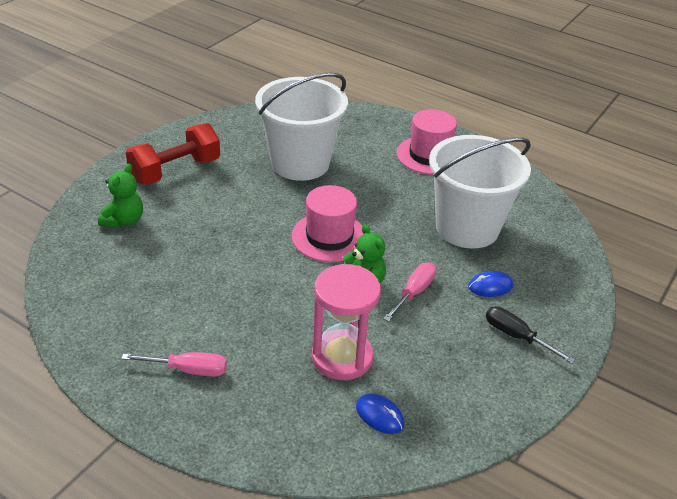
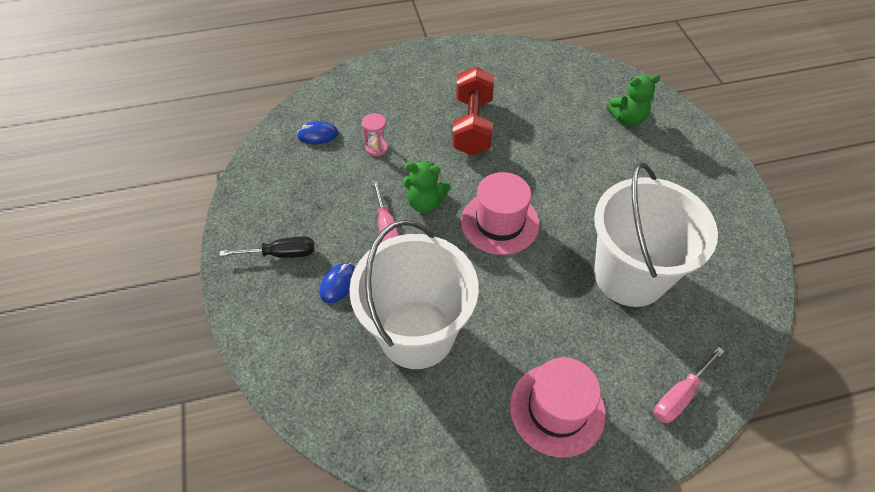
camera: 135 degrees right, 15 degrees up
(124, 221) = (628, 118): green teddy bear -> green teddy bear turned 75 degrees counterclockwise
(175, 171) = (681, 179): red dumbbell -> red dumbbell (472, 126)
(187, 370) = (444, 79): pink screwdriver -> pink screwdriver (680, 395)
(342, 357) = (376, 148): pink hourglass -> pink hourglass, size x0.46

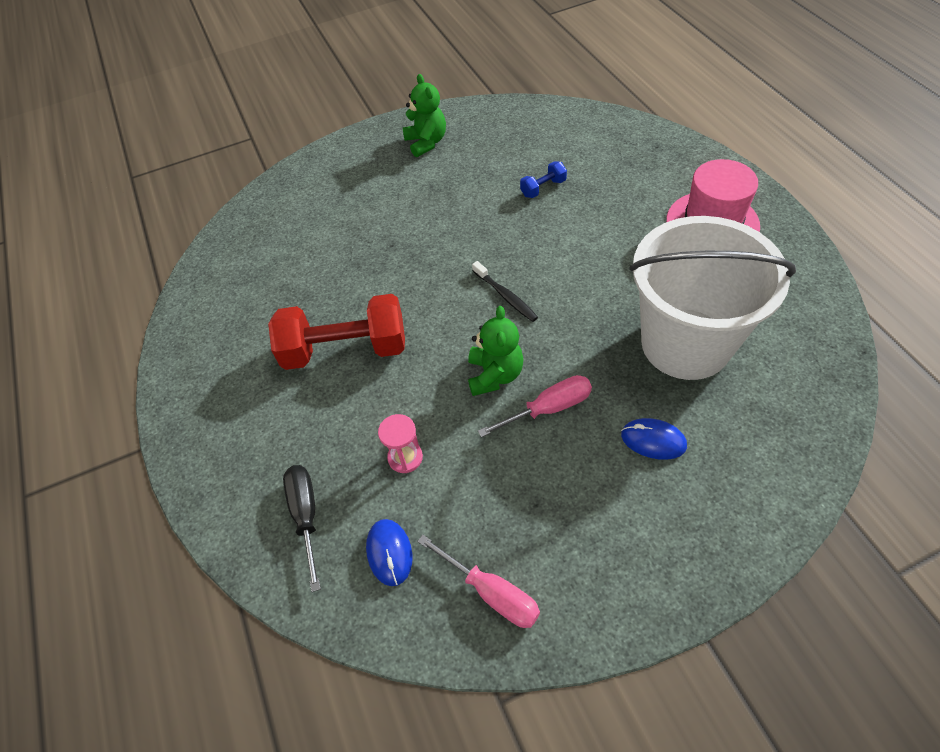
camera: 95 degrees left, 0 degrees up
(281, 254) = (634, 528): black screwdriver -> black screwdriver (306, 516)
(500, 222) = (505, 296): pink hat -> black toothbrush
(628, 118) = (317, 204): green teddy bear -> green teddy bear (426, 142)
(629, 275) = (543, 188): white bucket -> blue dumbbell
(680, 395) = (657, 151): pink screwdriver -> pink screwdriver (491, 592)

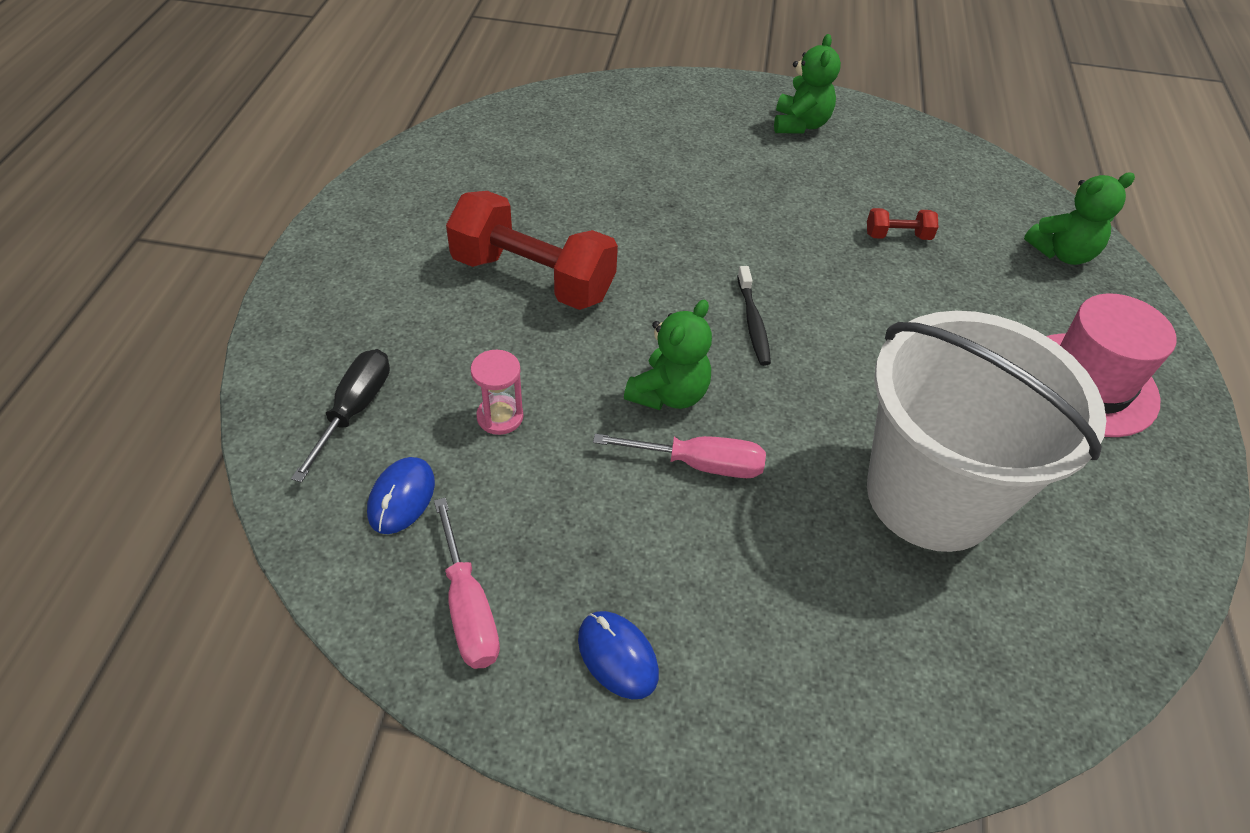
camera: 25 degrees right, 5 degrees down
(543, 188) = (897, 236): blue dumbbell -> red dumbbell
(639, 147) = (1062, 253): none -> green teddy bear
(653, 440) = (794, 574): blue mouse -> blue mouse (617, 656)

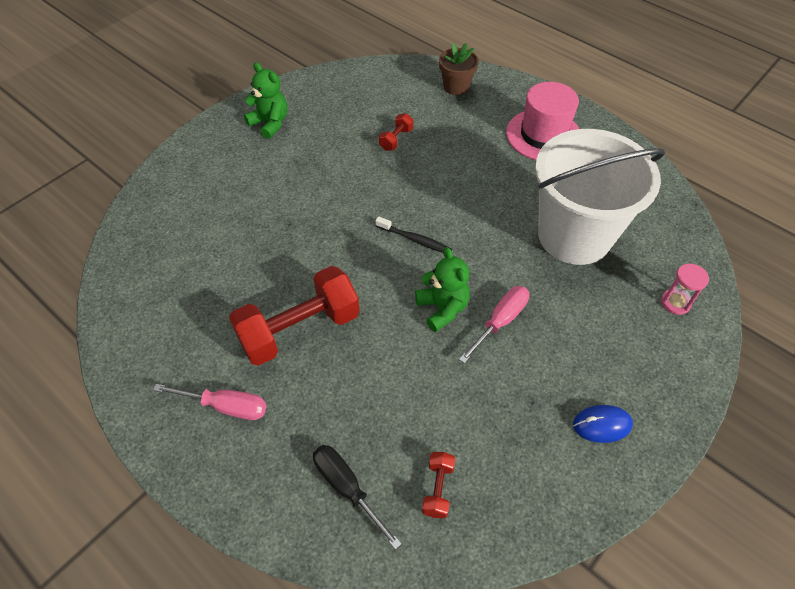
camera: 55 degrees left, 5 degrees up
(401, 497) = (437, 489): blue mouse -> red dumbbell
(468, 607) = (536, 486): pink screwdriver -> pink screwdriver (225, 406)
(500, 417) = (406, 404): pink hourglass -> pink hourglass (675, 302)
(1062, 253) = (456, 86): green teddy bear -> brown flower pot

